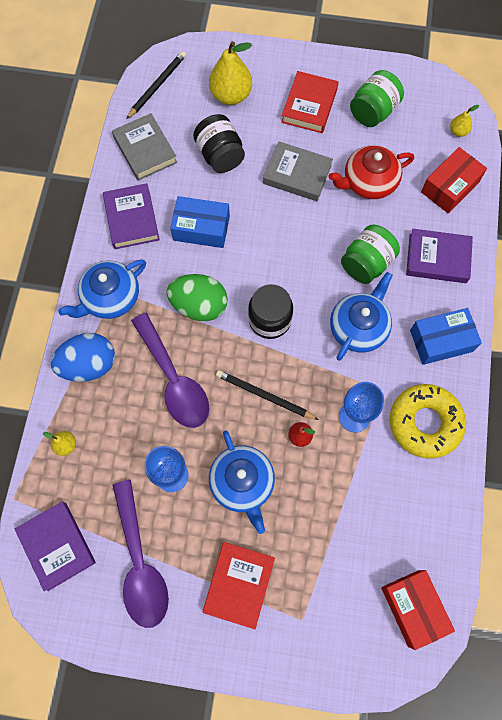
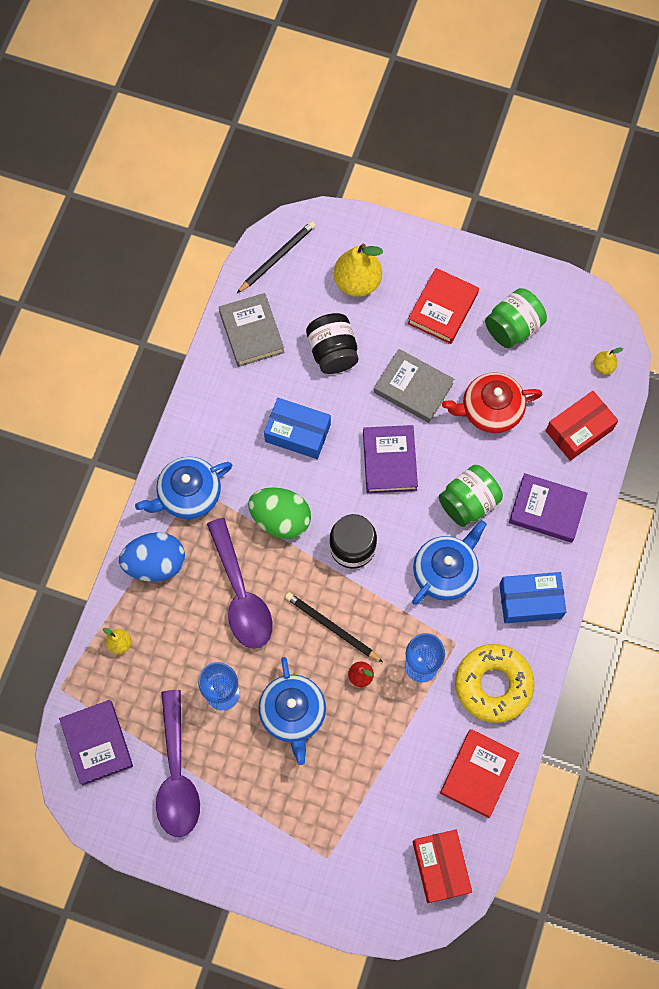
camera: 10 degrees right, 0 degrees up
(132, 219) = (225, 410): purple book -> purple book (389, 461)
(239, 584) = (271, 813): red book -> red book (478, 774)

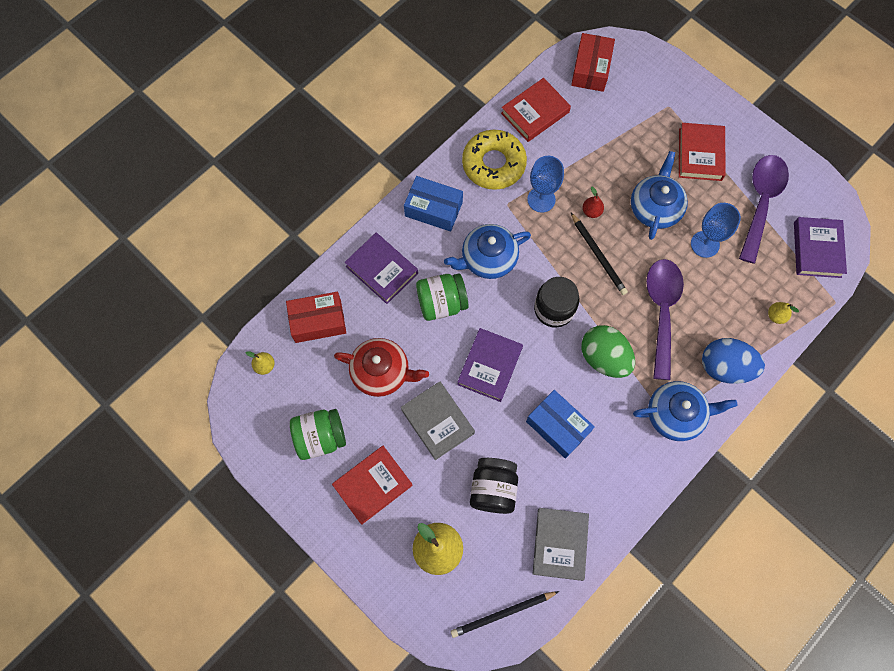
camera: 155 degrees left, 0 degrees up
(267, 806) = (700, 154): none -> red book

